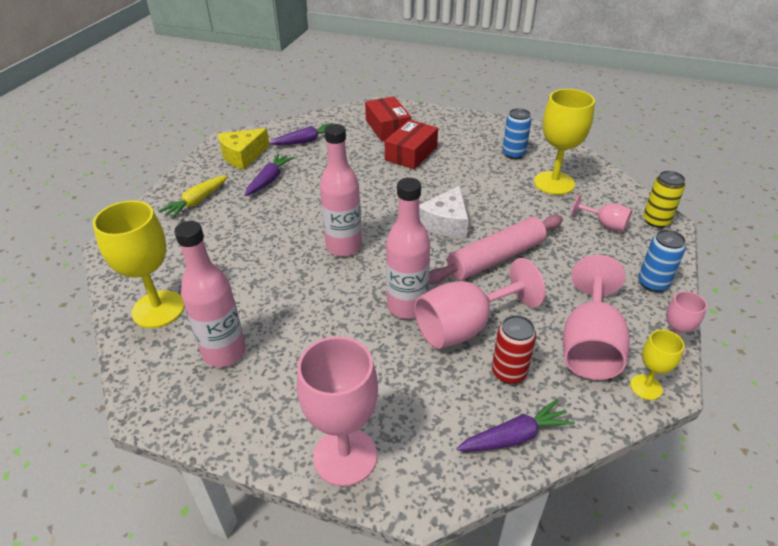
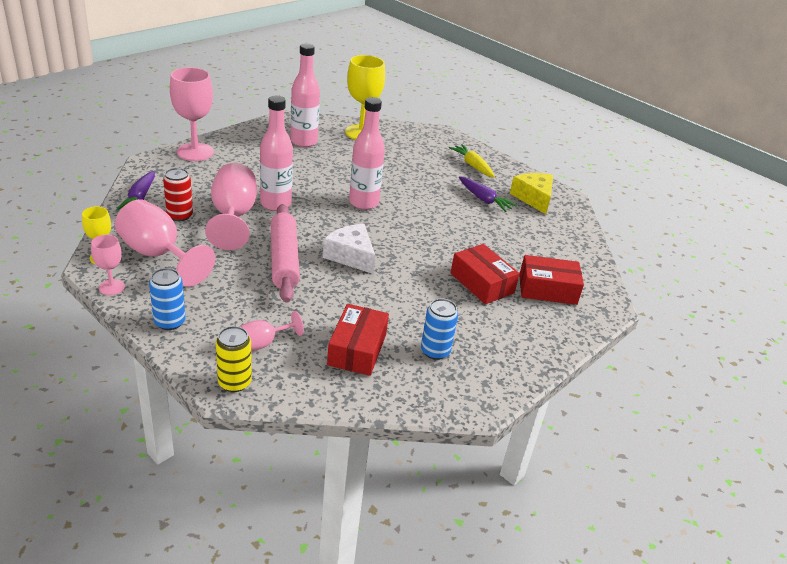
camera: 110 degrees right, 5 degrees down
(306, 141) = (544, 234): purple carrot -> none
(554, 183) = (357, 349): yellow goblet -> red box

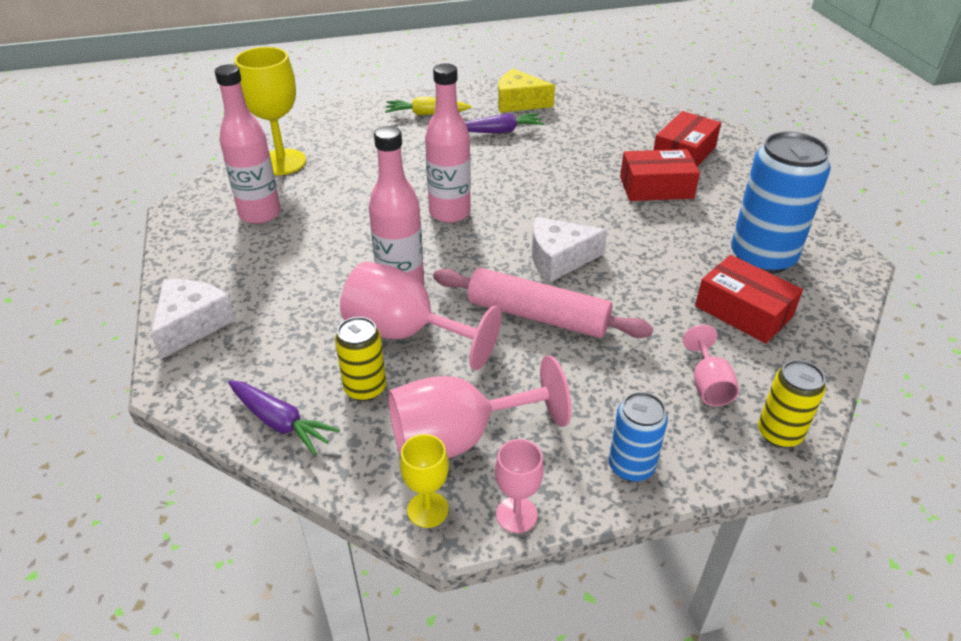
camera: 55 degrees left, 5 degrees up
(180, 215) = (365, 388): red can -> yellow can
(195, 152) = (192, 325): pink goblet -> white cheese
(435, 351) = (762, 257): blue can -> blue can, size x1.86

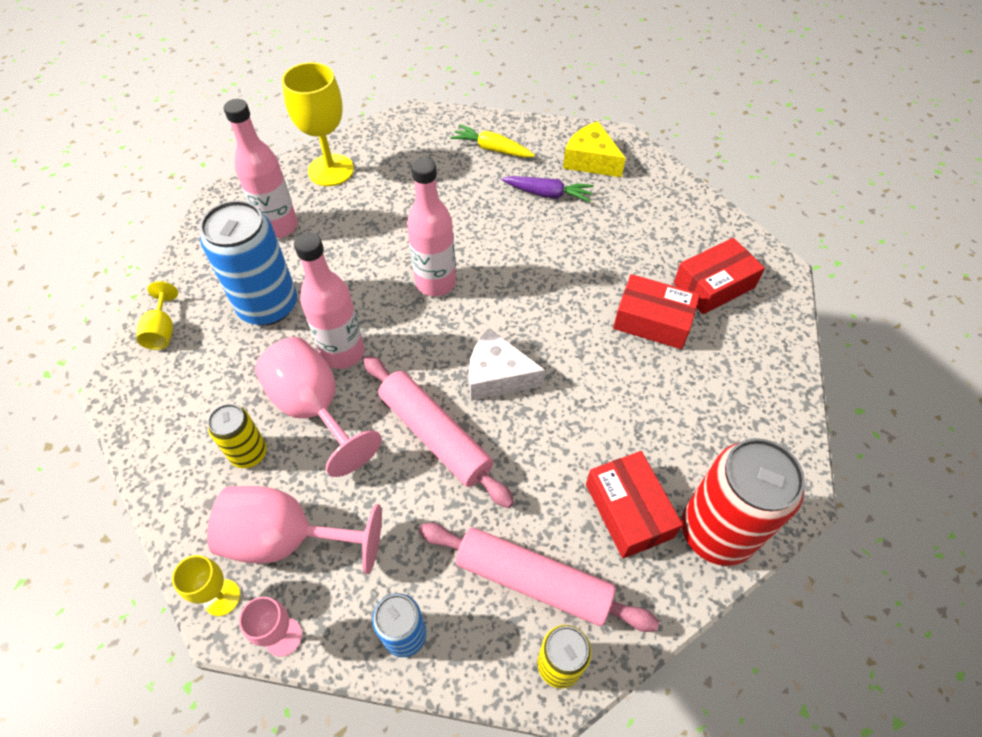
camera: 25 degrees right, 15 degrees up
(192, 325) = (162, 330): white cheese -> yellow goblet
(280, 422) = (169, 459): purple carrot -> none
(708, 385) = (533, 580): pink goblet -> pink rolling pin
(762, 257) = (697, 452): blue can -> blue can (268, 306)
(820, 301) = (716, 531): none -> red can

